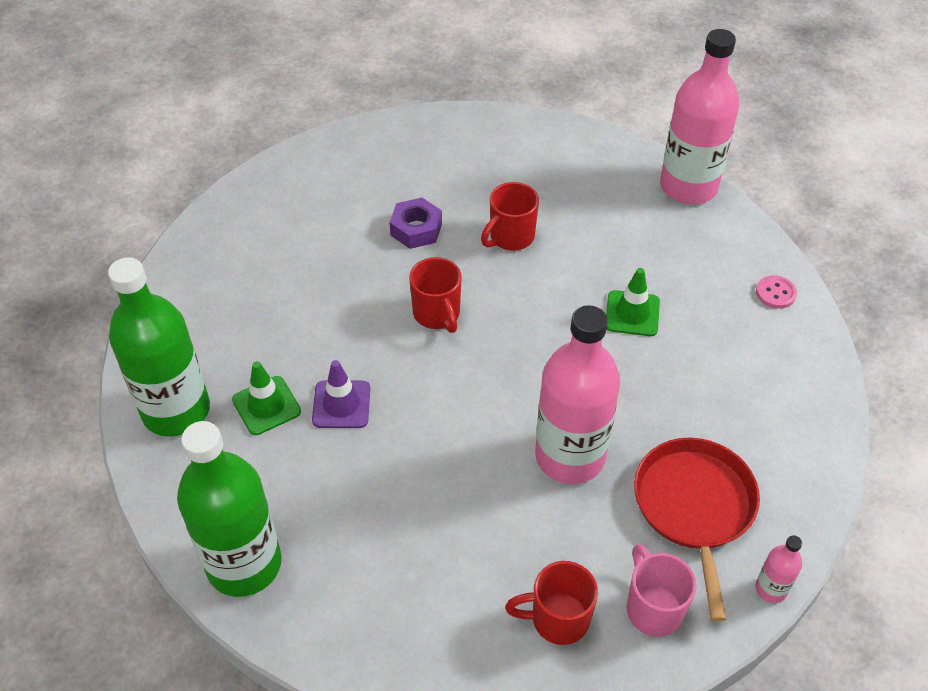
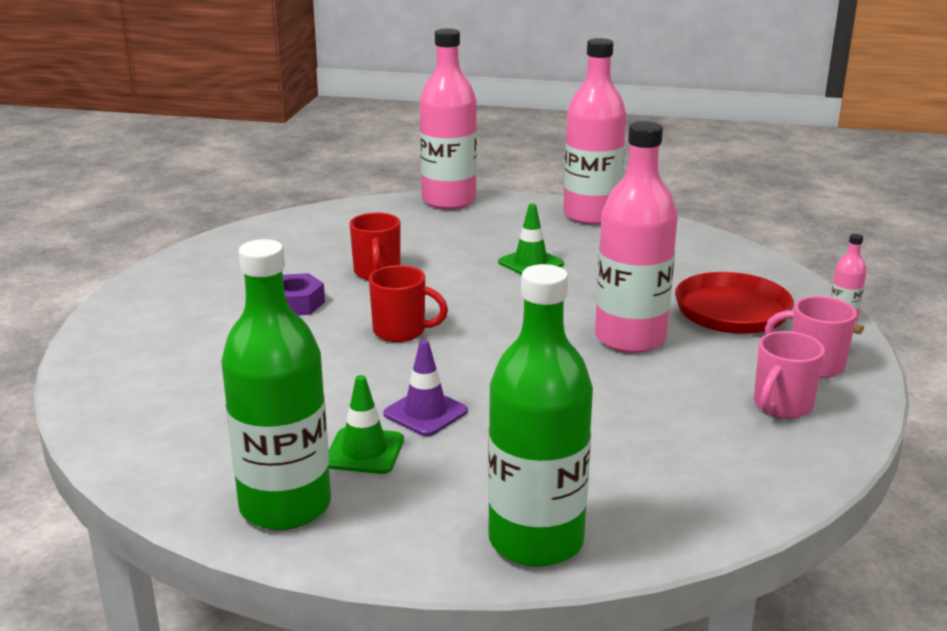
camera: 50 degrees left, 25 degrees down
(558, 619) = (781, 406): red mug -> pink mug
(775, 293) = (591, 215): pink button -> pink bottle

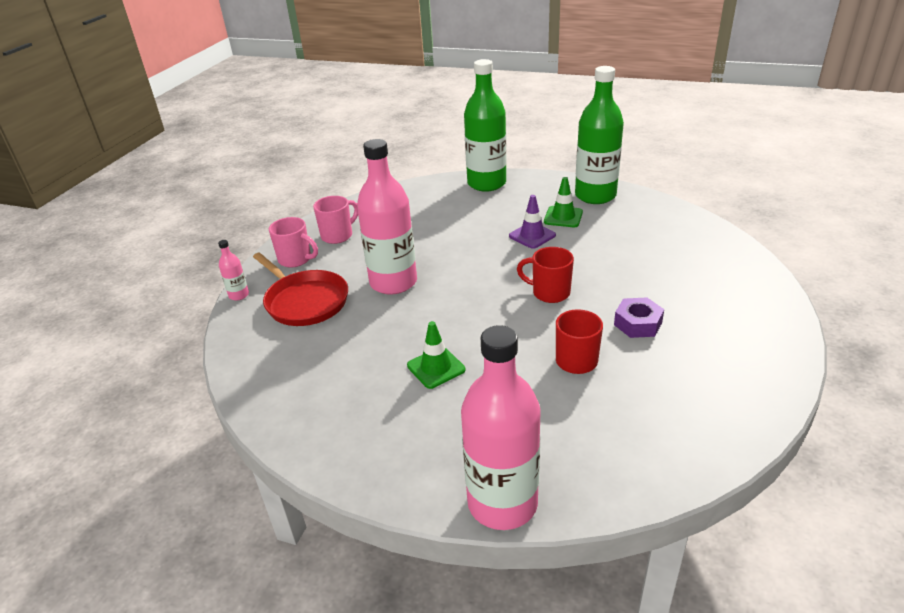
camera: 170 degrees left, 10 degrees up
(591, 215) = (342, 453): pink bottle -> none

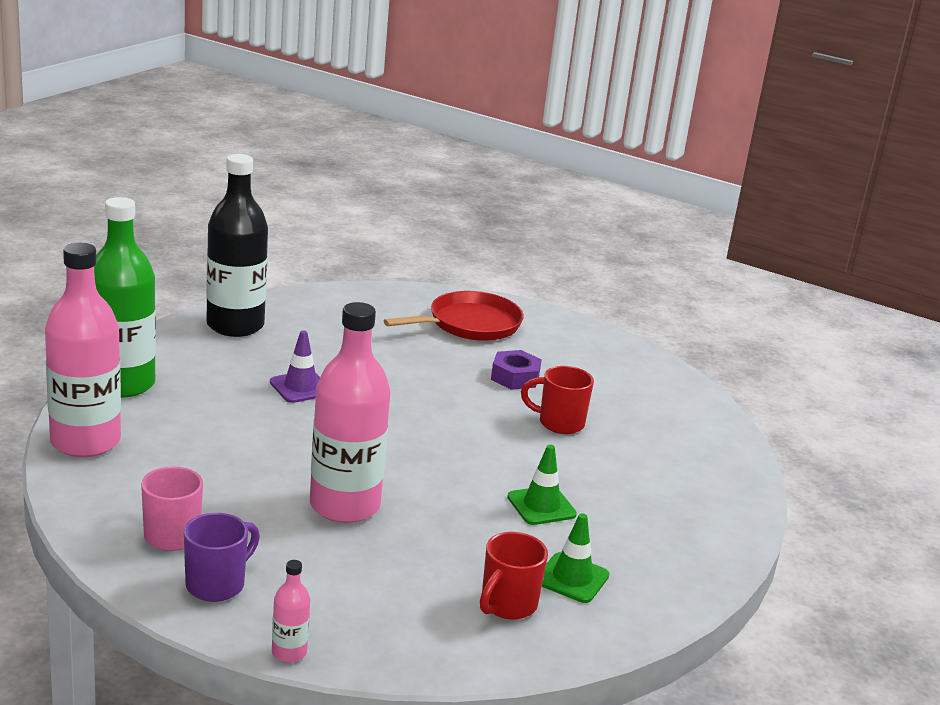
camera: 85 degrees left, 10 degrees down
(296, 259) = (217, 584): pink mug -> purple mug
(304, 301) = (347, 587): red pan -> red pan (470, 324)
(502, 503) = (743, 507): pink bottle -> pink bottle (85, 442)
(549, 293) = (434, 407): red mug -> red mug (507, 605)
(563, 217) = (271, 358): green traffic cone -> green traffic cone (572, 578)
(595, 196) = (235, 325): green bottle -> black bottle

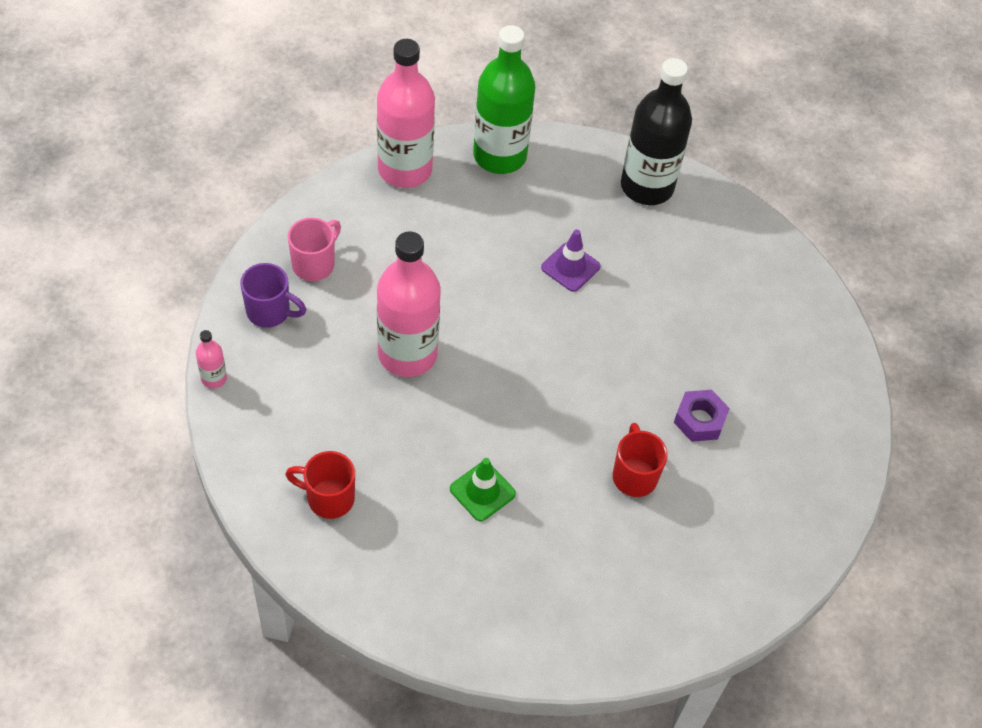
camera: 70 degrees right, 30 degrees up
(470, 324) = (784, 356): red pan -> none
(572, 578) = (386, 536): green traffic cone -> none

